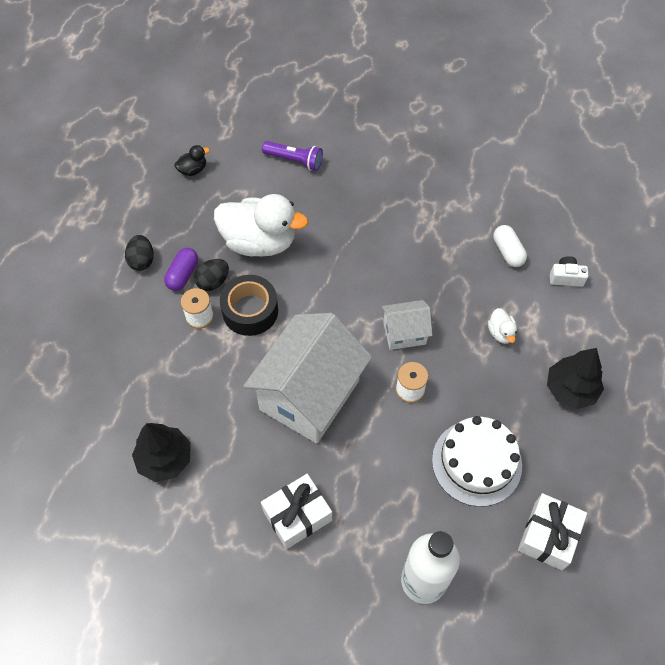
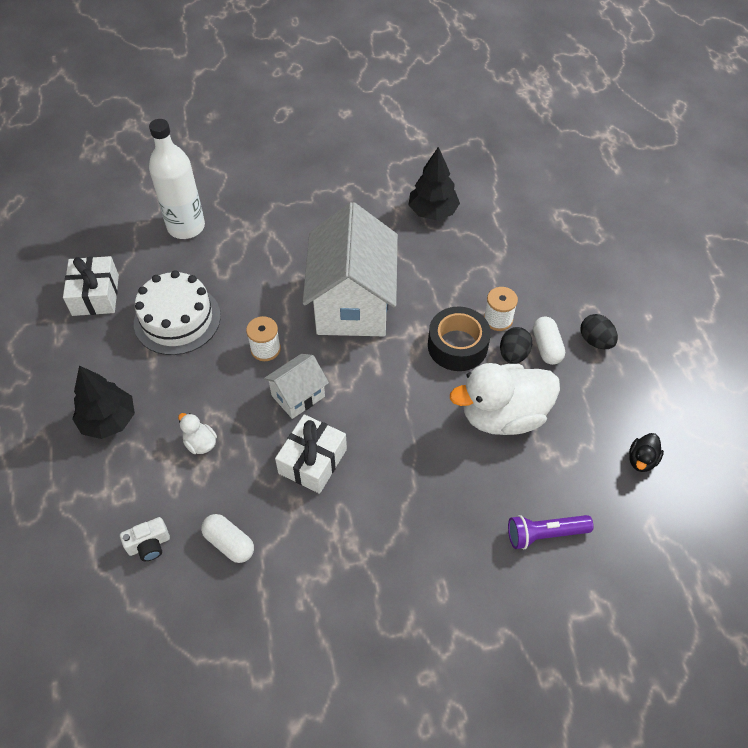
camera: 150 degrees right, 5 degrees down
(183, 274) = (546, 347): purple capsule -> white capsule
(297, 515) = (305, 223): white gift -> white gift (312, 461)

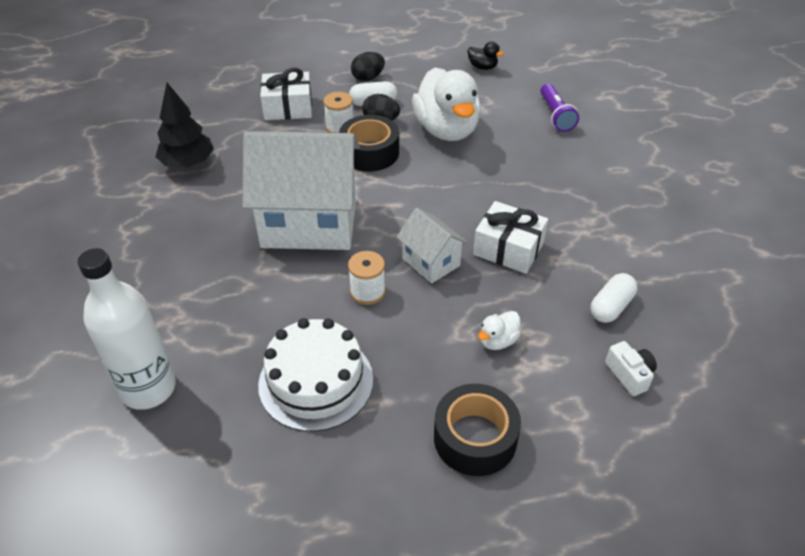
camera: 90 degrees left, 10 degrees down
(95, 295) = (260, 489): white gift -> white gift (288, 107)
(109, 420) = (475, 438): black tree -> black tape

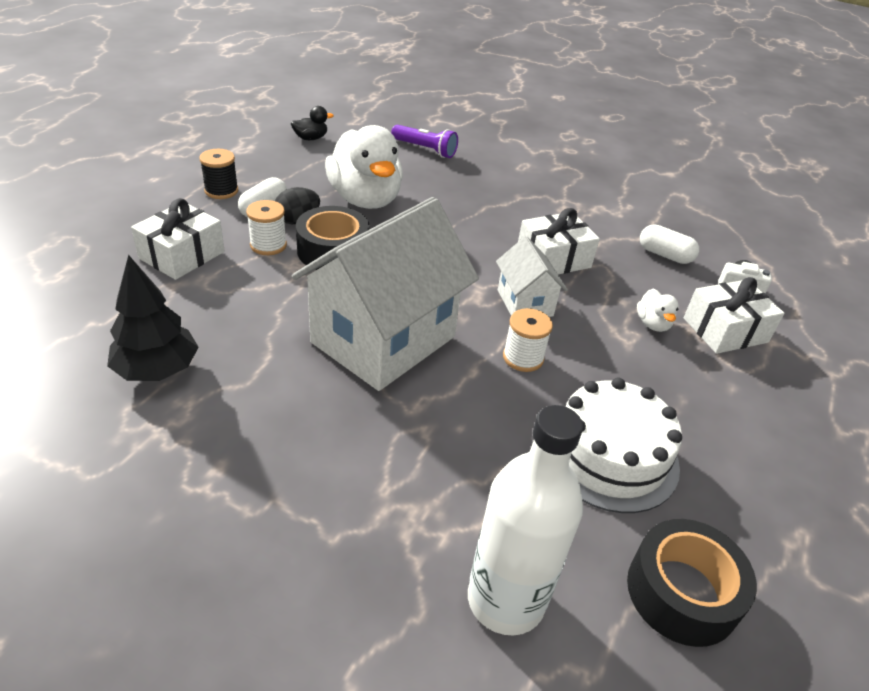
camera: 55 degrees left, 5 degrees down
(368, 78) = (221, 191): black egg -> black spool
(431, 262) = (524, 303): white house -> white house turned 75 degrees clockwise
(446, 130) = (365, 199): white duck -> white duck turned 45 degrees clockwise
(475, 438) = (750, 397): black tape -> black tape (682, 592)
(549, 389) = (725, 330): none -> white gift
(611, 307) = (665, 255): white capsule -> white capsule turned 45 degrees counterclockwise

